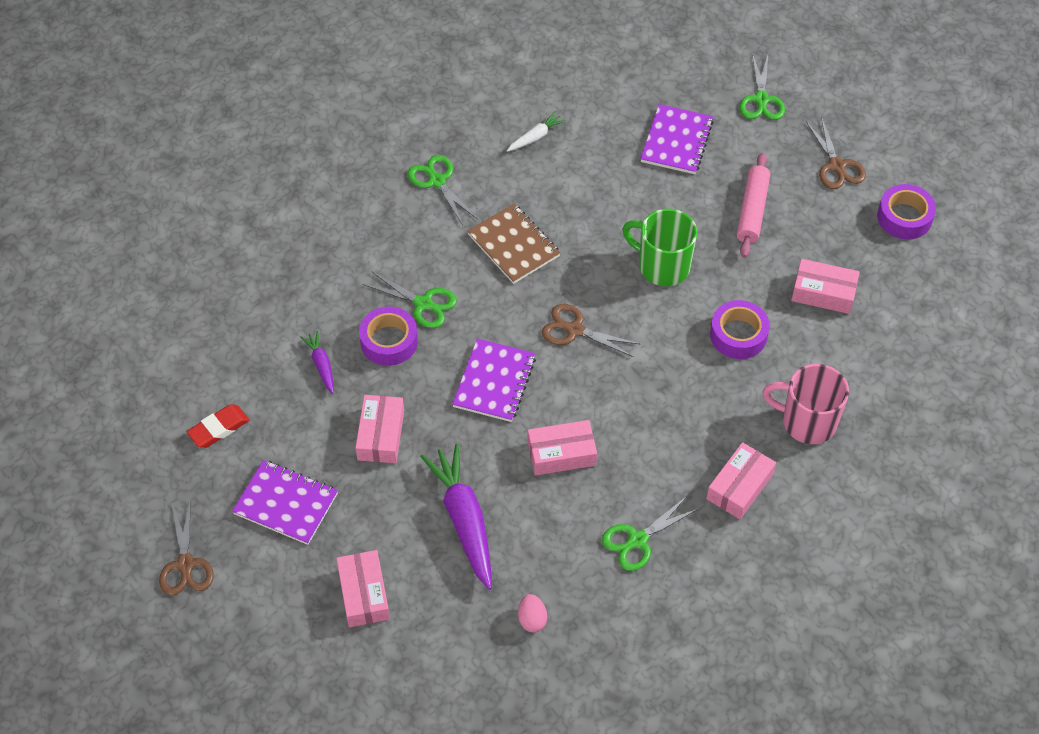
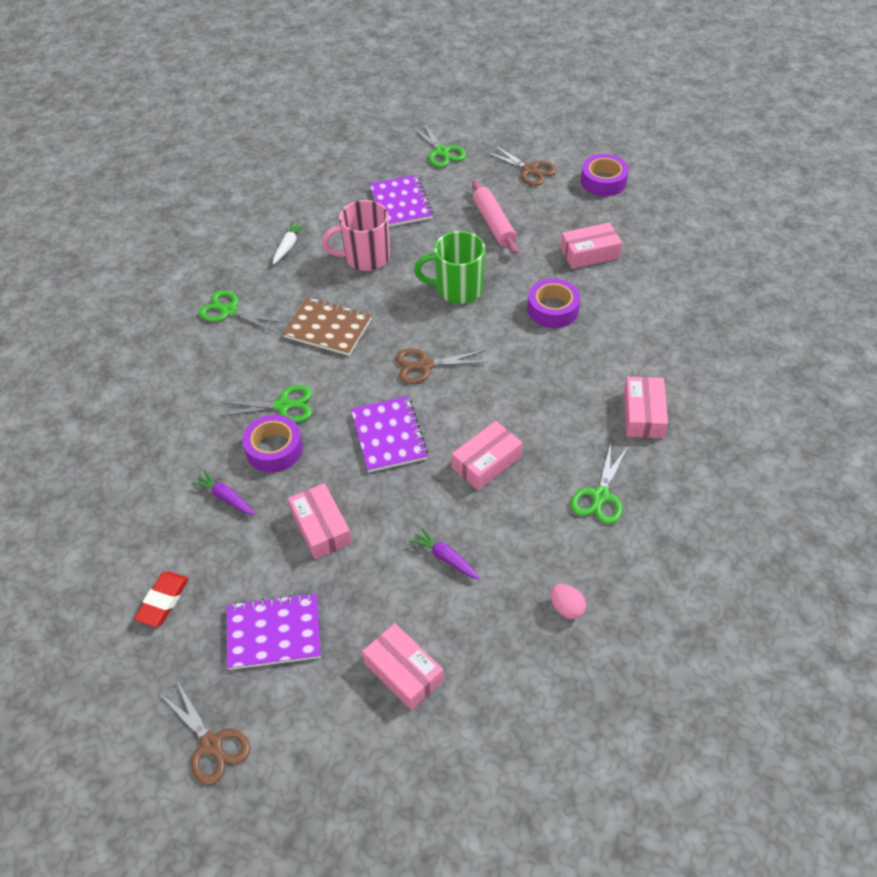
camera: 30 degrees left, 5 degrees down
(464, 520) = (446, 558): purple carrot -> purple carrot, size x0.49
(807, 421) = (652, 343): pink mug -> pink mug (365, 258)

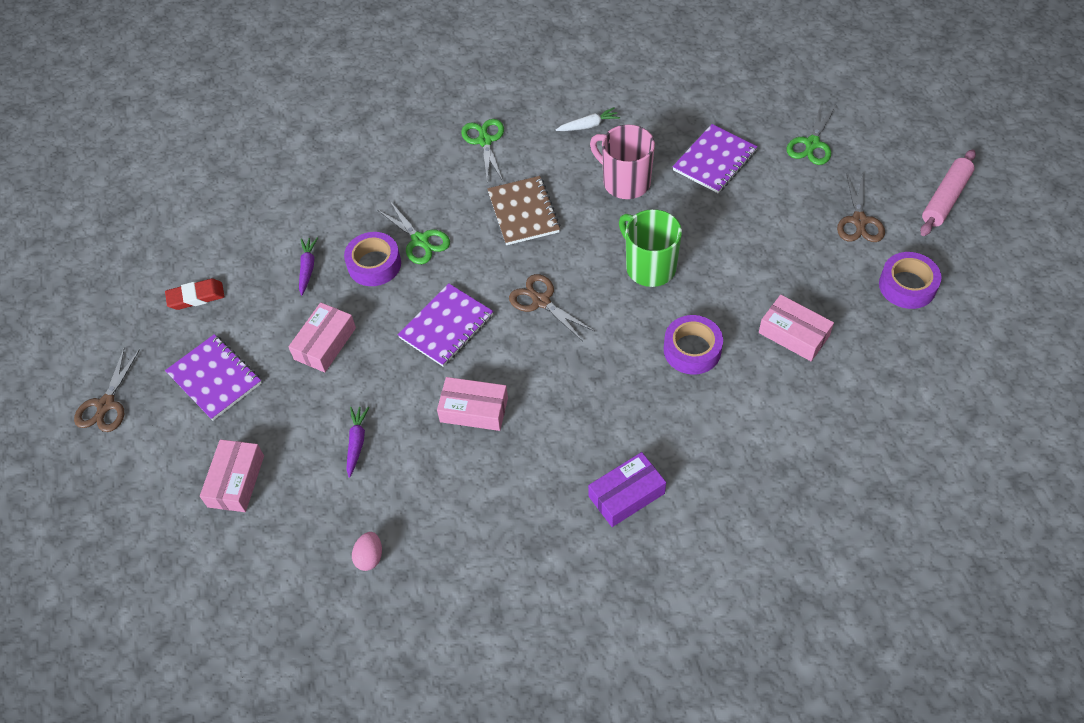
camera: 55 degrees right, 5 degrees up
(493, 223) = (758, 240): pink rolling pin -> pink rolling pin (945, 198)
(600, 496) = (504, 514): green scissors -> none
(643, 414) = (626, 495): pink box -> purple box

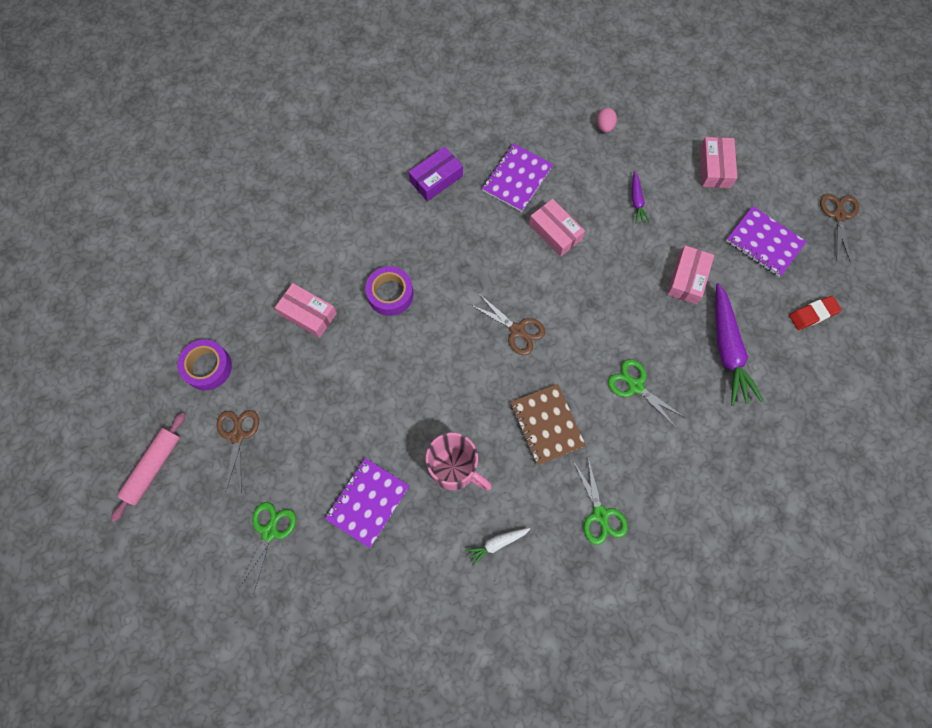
camera: 170 degrees right, 15 degrees up
(307, 268) = (727, 349): purple carrot -> purple carrot, size x2.02
(374, 264) = (669, 357): purple tape -> none
(446, 326) = (592, 301): purple notebook -> purple notebook (517, 179)
(474, 410) = (555, 232): pink box -> pink box turned 45 degrees clockwise
(649, 267) = (427, 372): green mug -> none

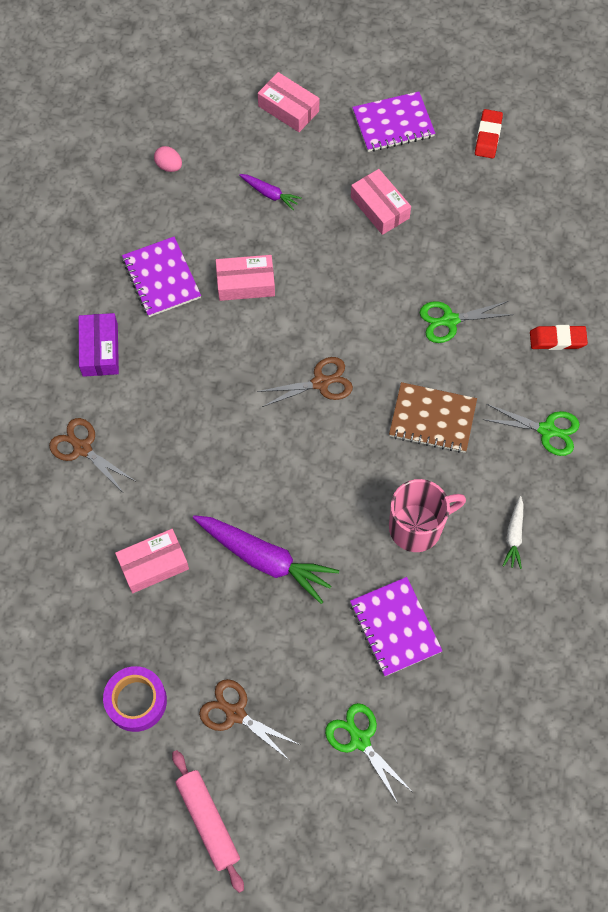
camera: 55 degrees left, 5 degrees down
(390, 294) = (193, 472): purple tape -> none
(682, 475) = (557, 340): none -> red eraser
(727, 349) = (470, 224): purple carrot -> purple carrot (265, 559)
(839, 216) = (413, 50): brown scissors -> brown scissors (82, 448)

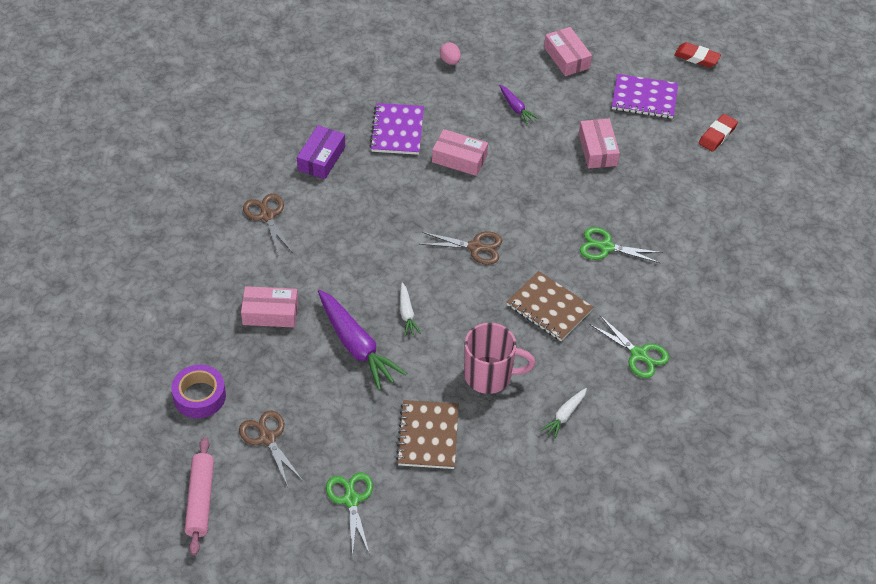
camera: 25 degrees right, 15 degrees down
(295, 495) = (407, 313): none -> white carrot
(395, 627) = (428, 436): purple notebook -> brown notebook
(557, 340) = (687, 296): red eraser -> red eraser (696, 57)

